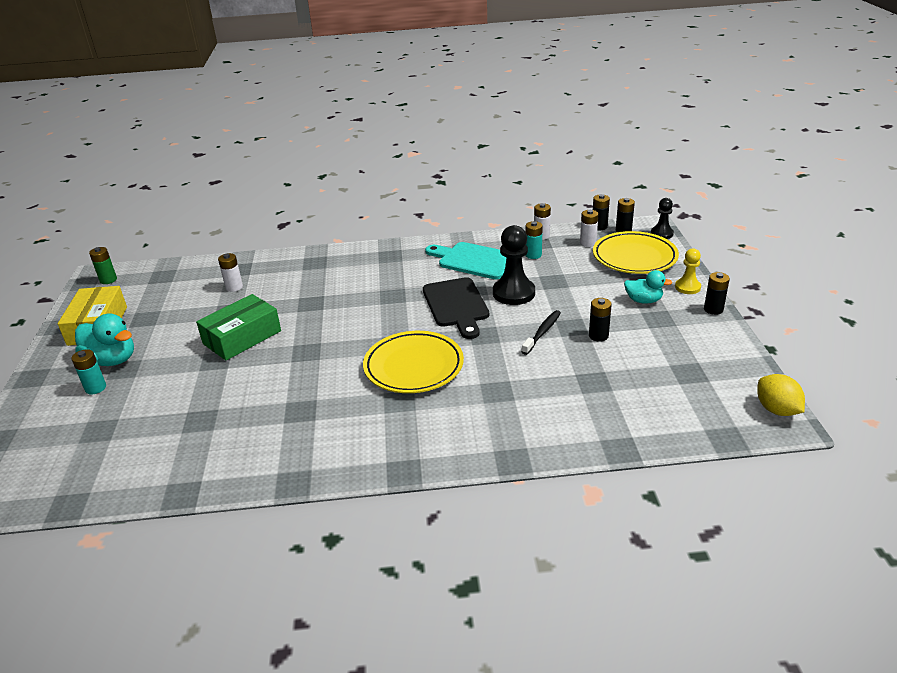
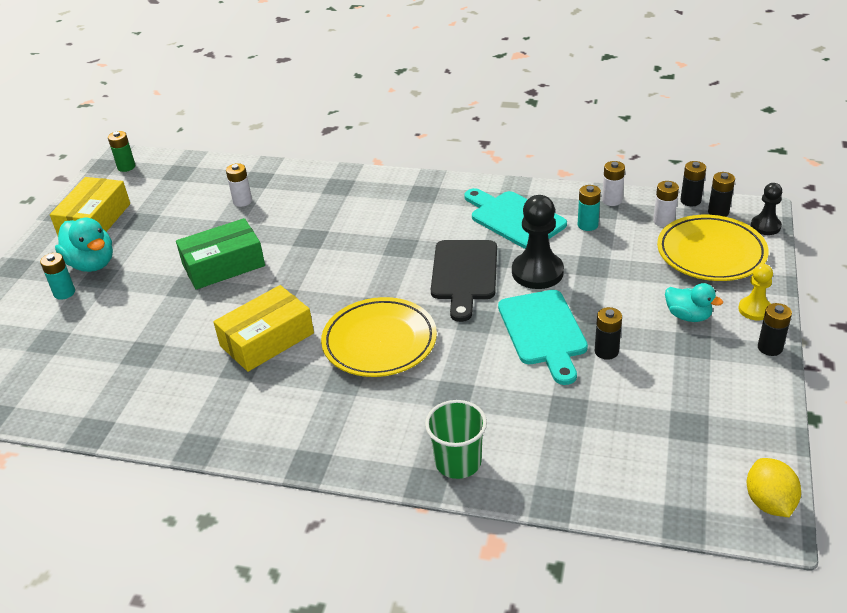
camera: 20 degrees right, 5 degrees up
(313, 385) = (267, 339): none -> yellow box
(529, 439) = (458, 462): none -> green cup
(542, 332) = (543, 332): black toothbrush -> turquoise cutting board

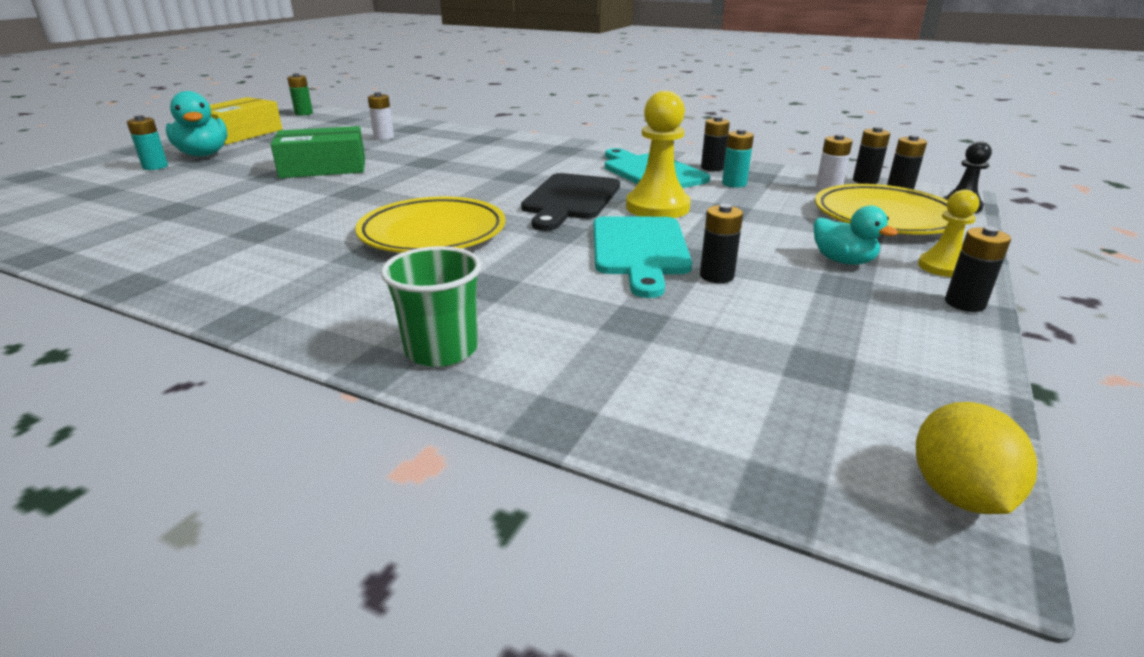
camera: 10 degrees right, 10 degrees down
(267, 339) = (310, 216): yellow box -> none
(537, 272) = (657, 207): black pawn -> yellow pawn
(563, 202) = (712, 168): none -> black battery
(611, 200) = (769, 172): white battery -> none

